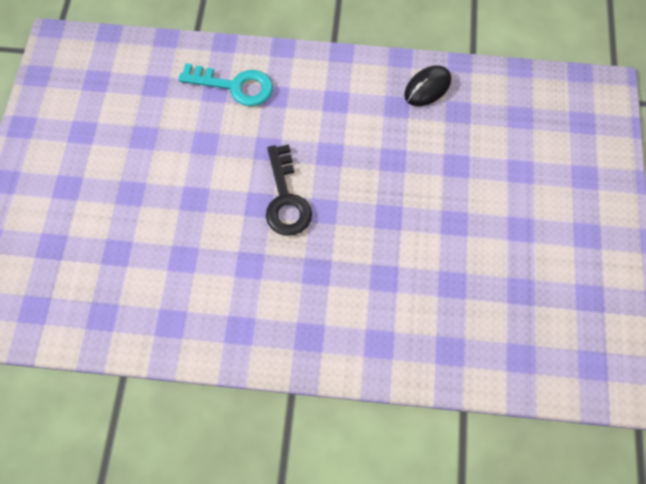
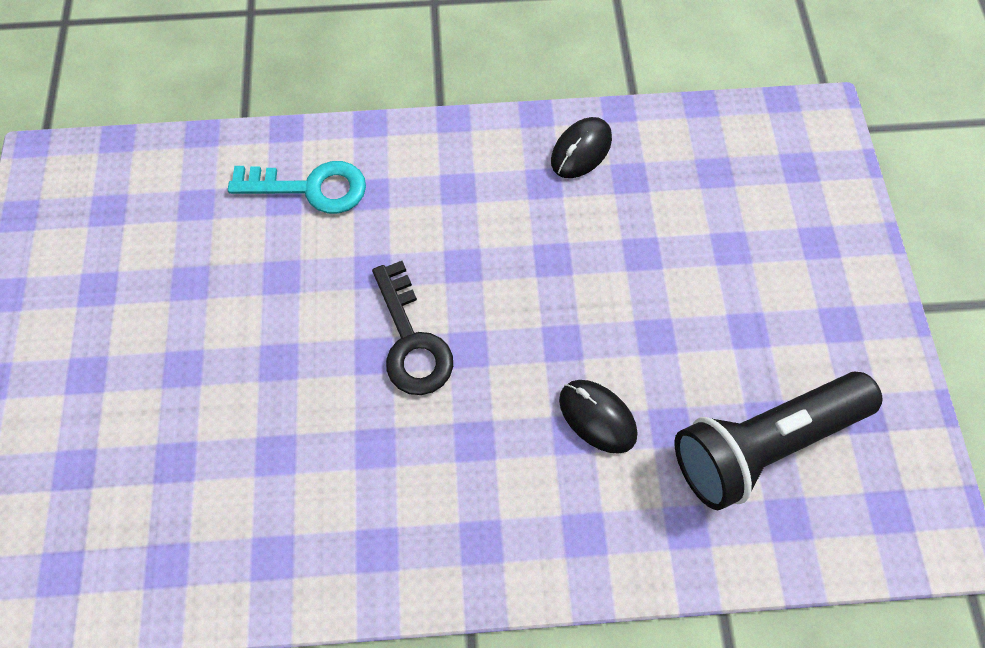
camera: 10 degrees left, 0 degrees up
(403, 269) = (597, 417): none -> black mouse
(514, 306) = (763, 444): none -> black flashlight

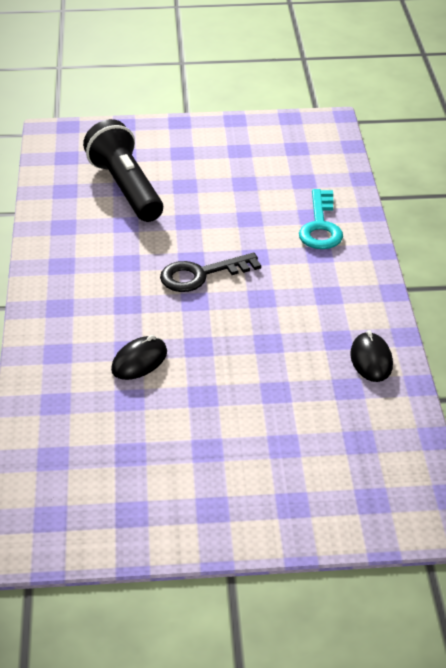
camera: 90 degrees right, 25 degrees down
(581, 150) = (371, 360): black mouse -> black mouse turned 45 degrees clockwise
(763, 444) = (111, 448): black flashlight -> black flashlight (126, 188)

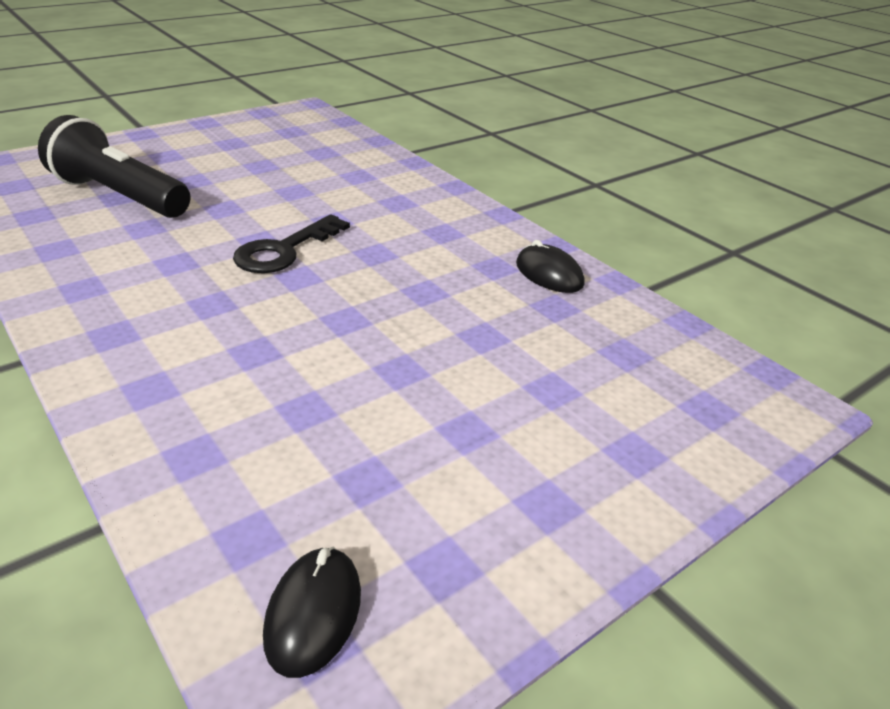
camera: 35 degrees left, 5 degrees down
(139, 361) = (282, 360): black mouse -> black mouse (313, 613)
(320, 226) = (377, 181): turquoise key -> none

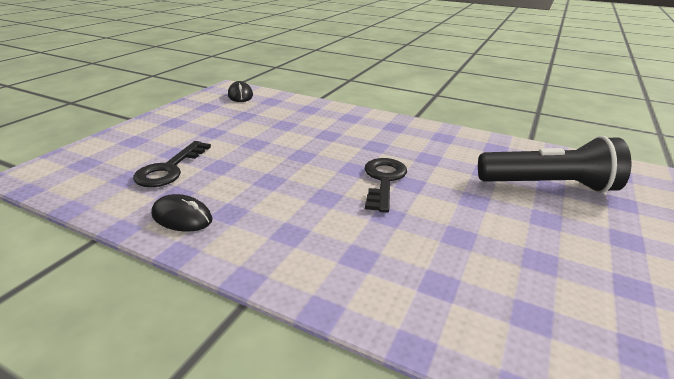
camera: 155 degrees right, 5 degrees down
(561, 350) = (169, 169): none -> black key

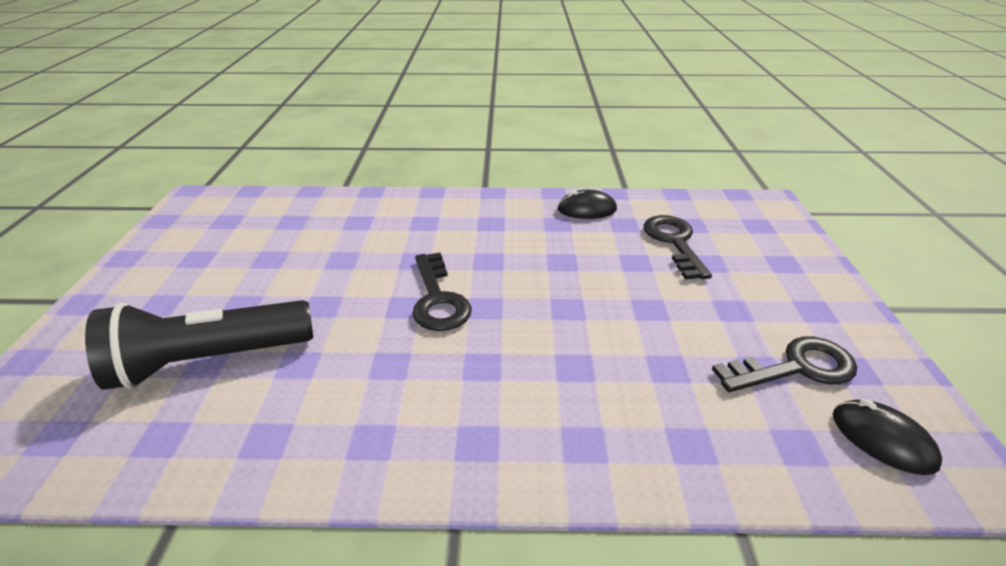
camera: 155 degrees right, 5 degrees up
(230, 112) = (795, 367): none -> black key

